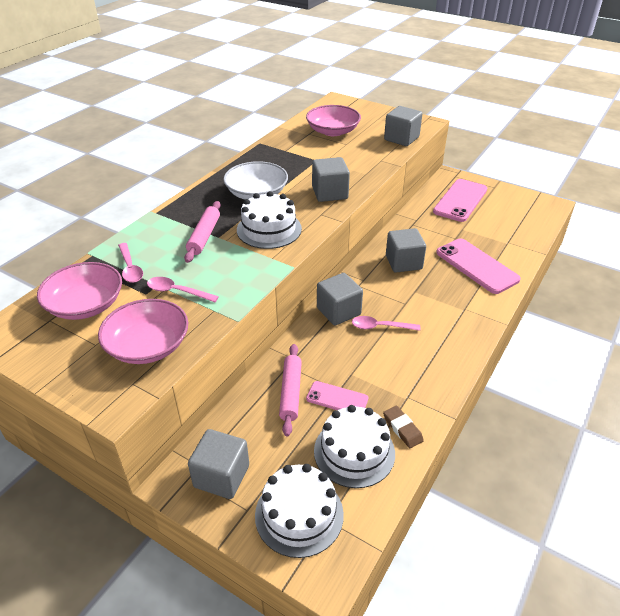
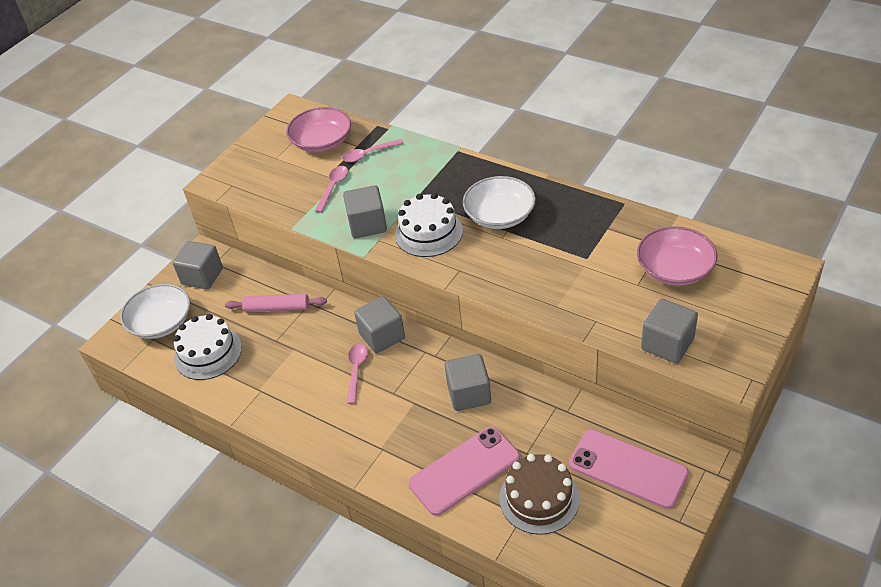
camera: 95 degrees right, 5 degrees up
(148, 345) = (269, 184): pink bowl -> none
(204, 236) = (416, 189): pink rolling pin -> none
(299, 514) = (161, 322): white cake -> white bowl
(330, 193) = (505, 275): grey cube -> grey cube (367, 225)
(337, 398) = (266, 339): pink phone -> none
(402, 428) = (225, 385): brown eraser -> none
(492, 234) = (539, 498): none -> brown cake

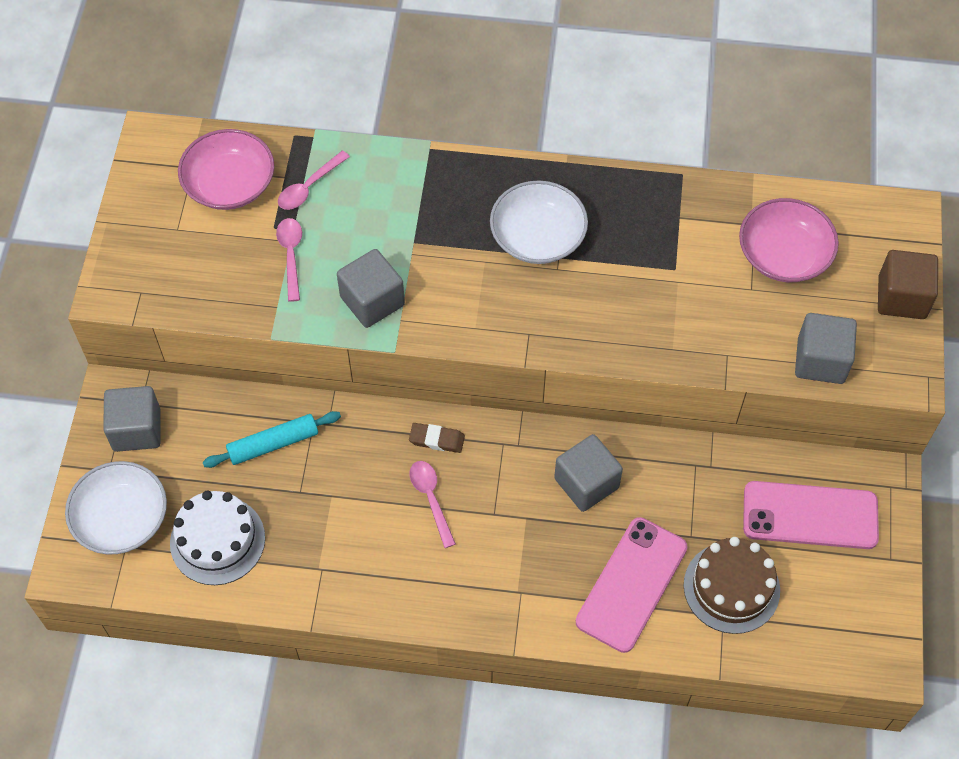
camera: 30 degrees left, 15 degrees up
(277, 308) = (273, 444): pink rolling pin -> turquoise rolling pin
(382, 336) = (437, 439): grey cube -> brown eraser
(428, 232) = (460, 289): white cake -> none
(756, 320) = (901, 297): none -> brown cube

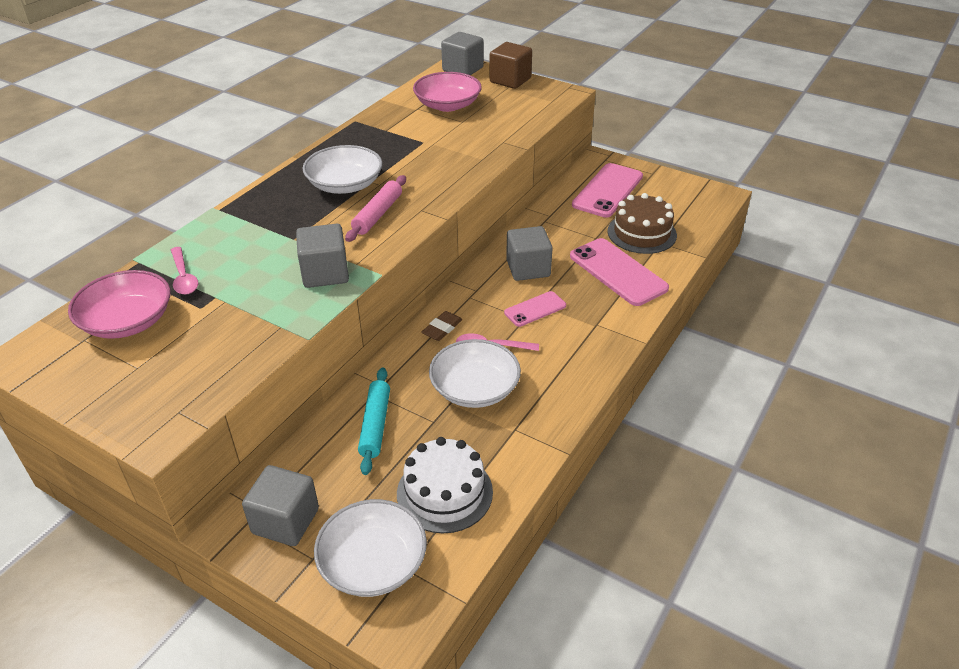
camera: 65 degrees left, 20 degrees down
(291, 255) = (238, 305): pink spoon -> none
(361, 509) = (475, 388): none -> white bowl
(497, 297) = (378, 214): none -> pink rolling pin
(515, 519) = (535, 309): none -> pink phone
(820, 360) = (532, 114): grey cube -> grey cube (462, 69)

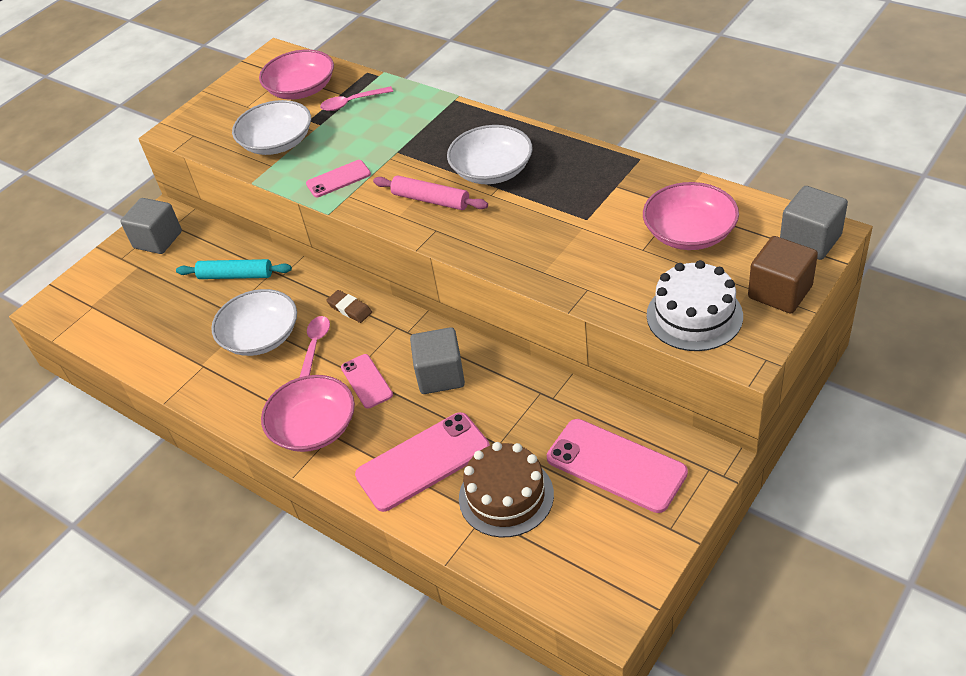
camera: 100 degrees right, 5 degrees up
(325, 273) = (338, 179): grey cube -> pink phone
(373, 563) = (104, 289): white bowl -> white bowl (277, 142)
(444, 492) = (151, 323): white cake -> white cake (694, 315)
(590, 336) = (314, 427): none -> pink bowl

